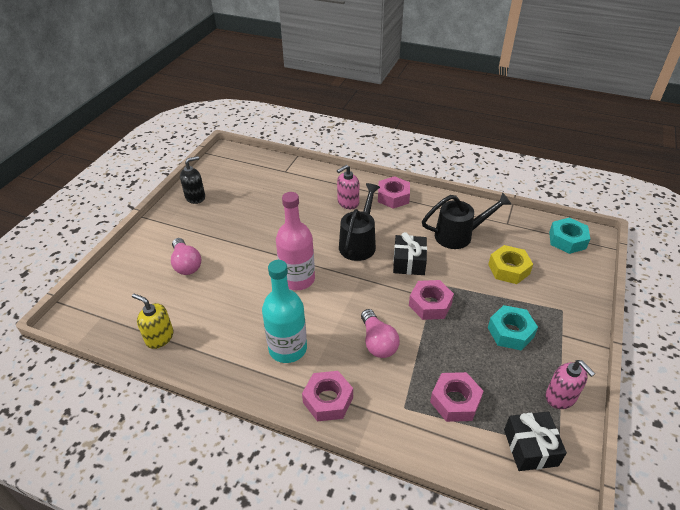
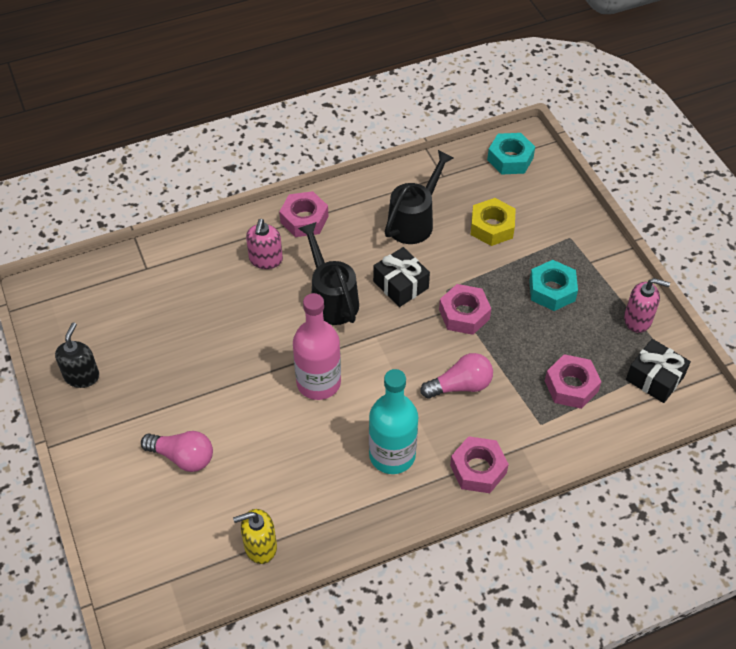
camera: 45 degrees left, 10 degrees up
(378, 342) = (460, 386): pink light bulb -> pink light bulb turned 45 degrees counterclockwise

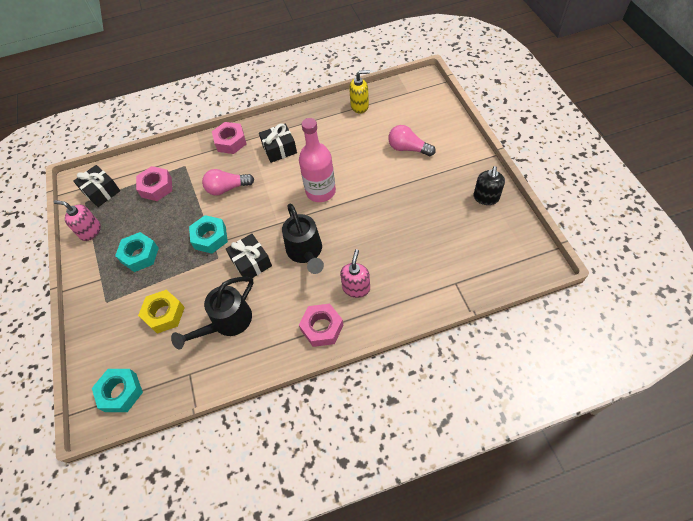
camera: 170 degrees left, 5 degrees up
(392, 455) = (279, 149): turquoise bottle -> black gift
(464, 314) = (210, 237): pink nut -> turquoise nut

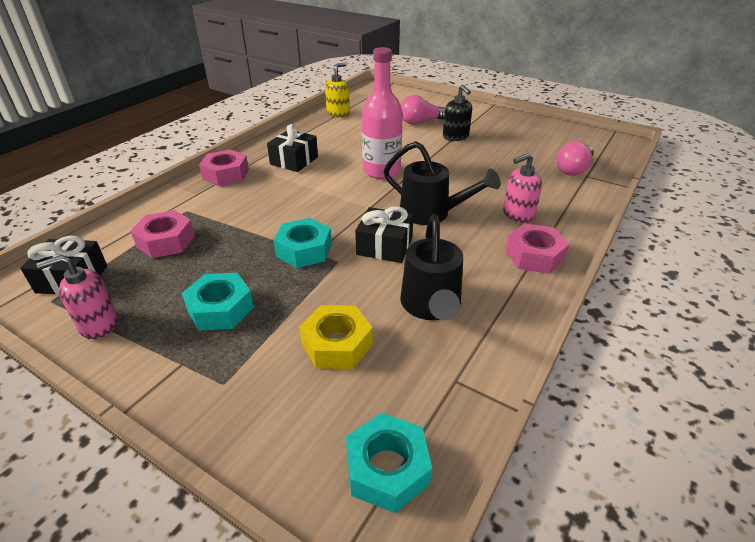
camera: 45 degrees left, 20 degrees down
(227, 188) = (271, 206): pink light bulb -> pink light bulb (573, 169)
(356, 288) = (517, 214): pink soap dispenser -> pink soap dispenser turned 90 degrees counterclockwise
(486, 198) = (525, 125): black soap dispenser -> black soap dispenser (455, 137)

